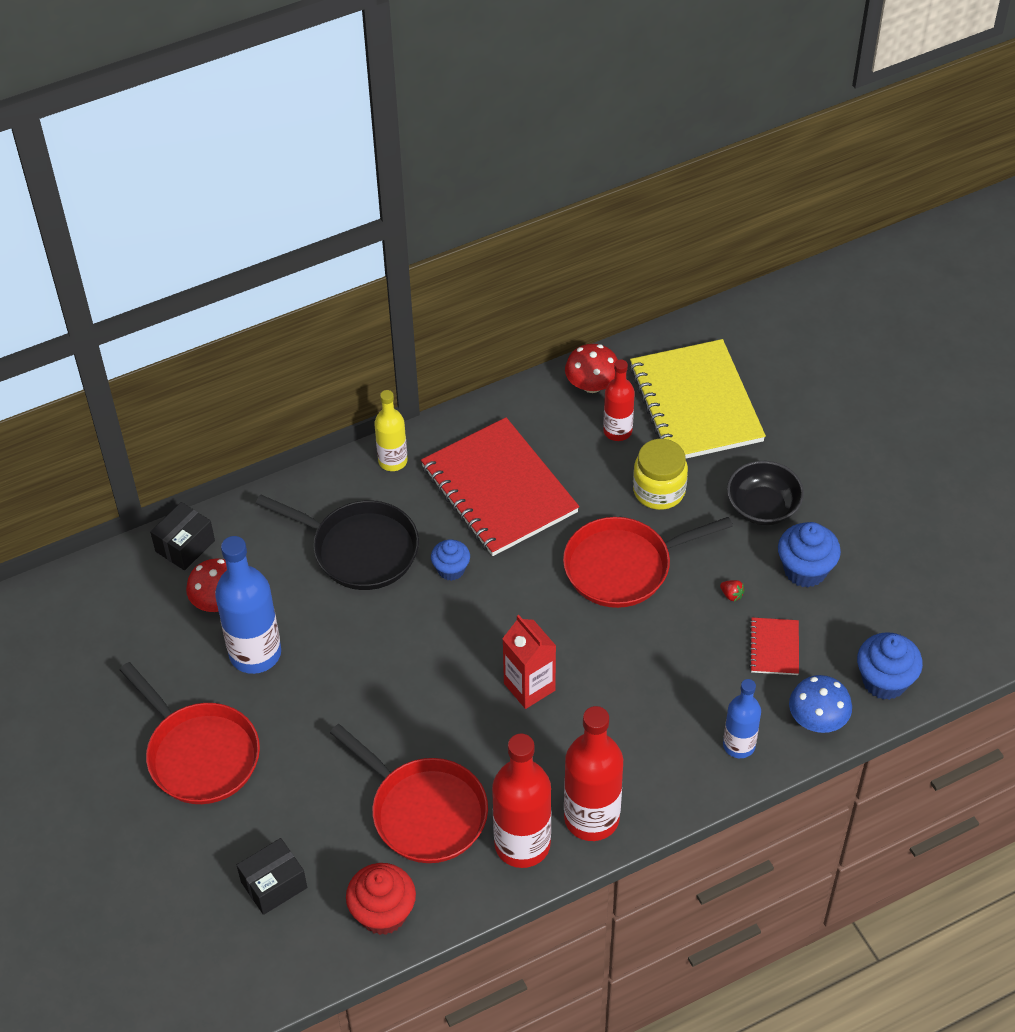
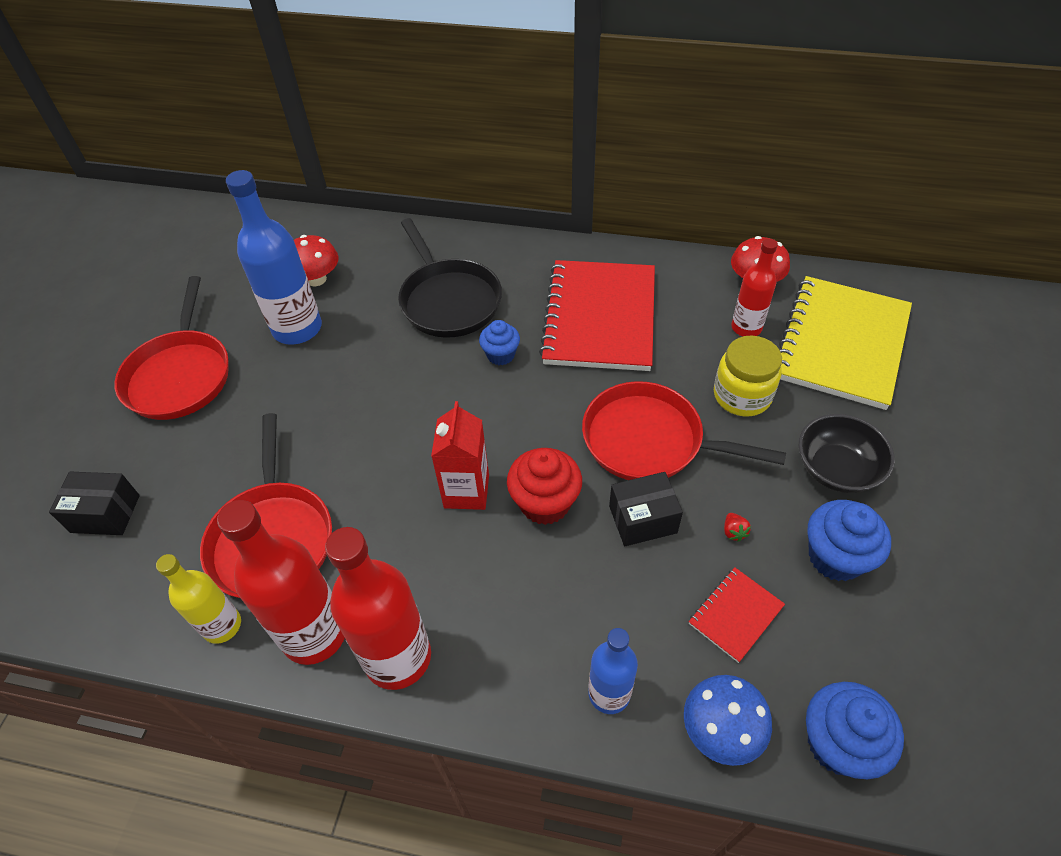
camera: 40 degrees right, 0 degrees up
(185, 546) = (337, 231): black box -> black box (642, 519)
(383, 913) = (145, 605): red cupcake -> red cupcake (545, 503)
(393, 461) = (538, 253): yellow bottle -> yellow bottle (222, 625)

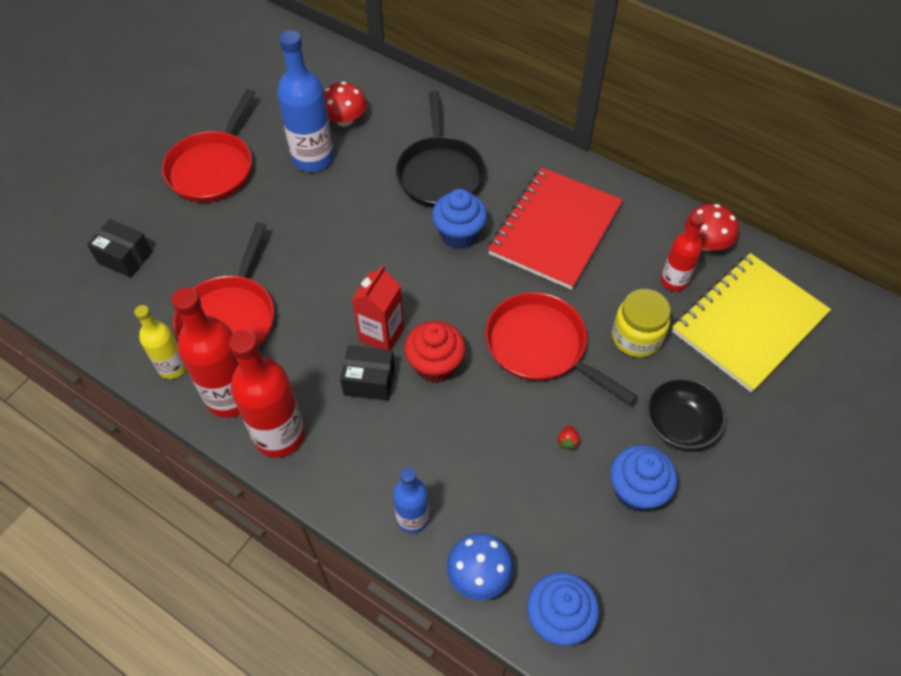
camera: 20 degrees right, 5 degrees up
(501, 355) = (459, 234): blue cupcake -> blue cupcake, size x1.57
(642, 519) = (502, 405): black box -> black box (369, 381)
(735, 615) = (534, 501): red notebook -> none

